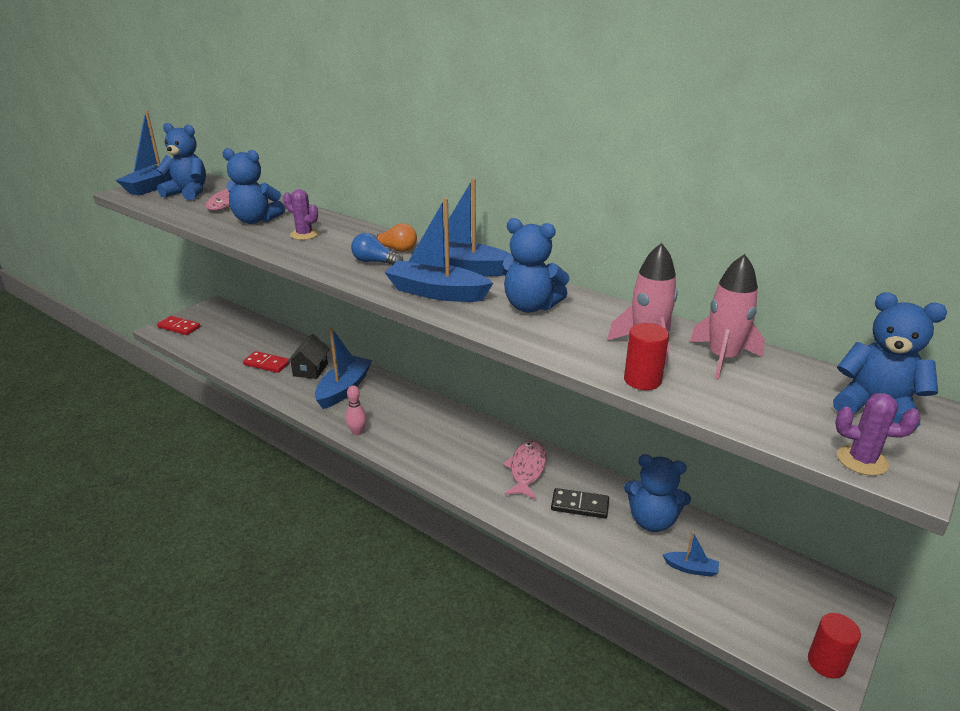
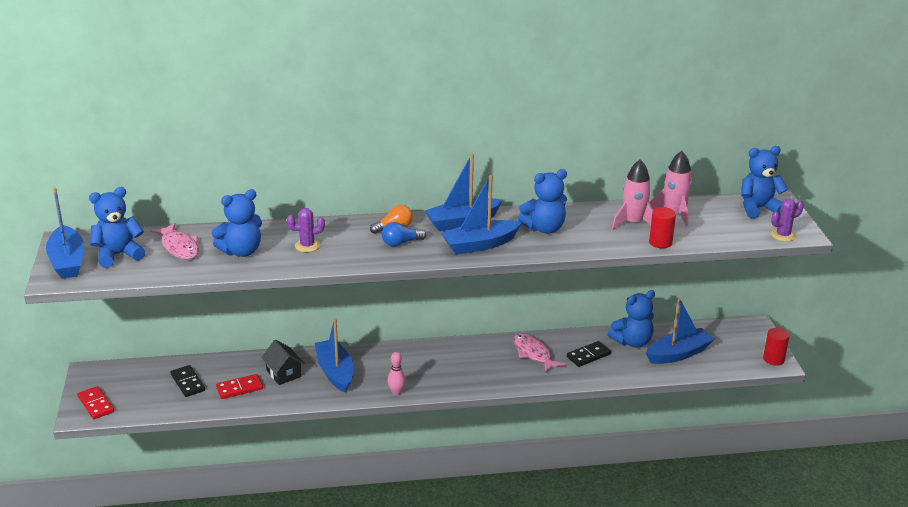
camera: 45 degrees left, 0 degrees up
(179, 327) = (95, 404): red domino -> red domino turned 75 degrees clockwise
(247, 342) = (187, 383): none -> black domino
(691, 568) = (678, 354): blue boat -> blue boat, size x2.09

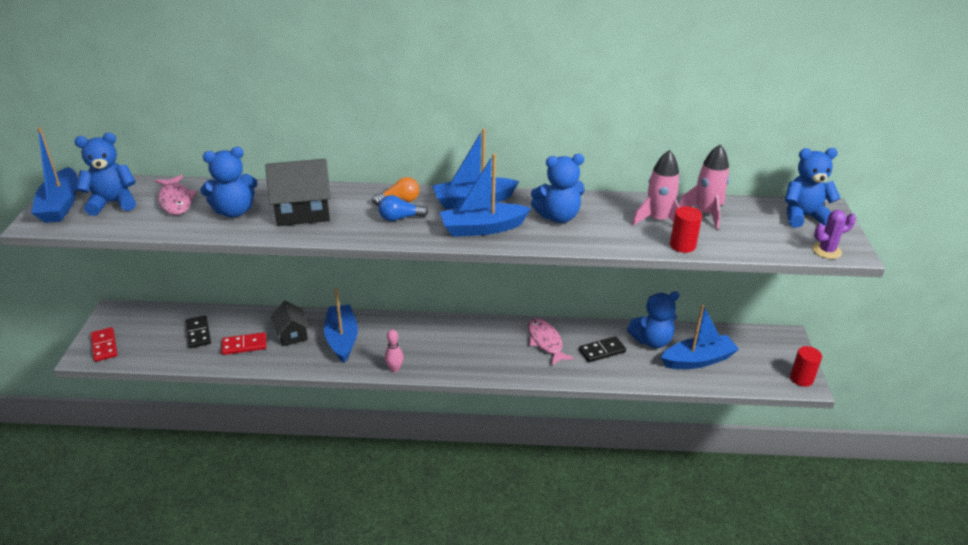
camera: 10 degrees right, 5 degrees up
(307, 246) = (302, 212): purple cactus -> black house

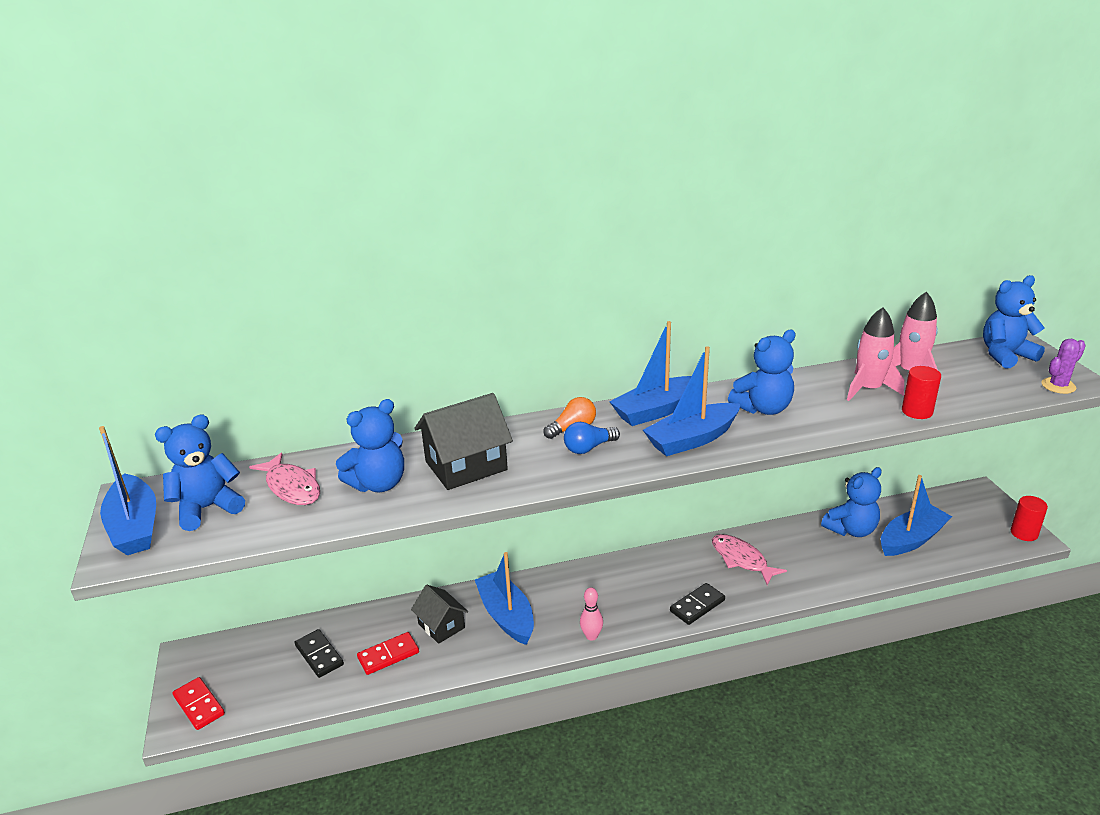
camera: 15 degrees left, 5 degrees down
(602, 351) = (807, 554): black domino -> black domino (697, 605)

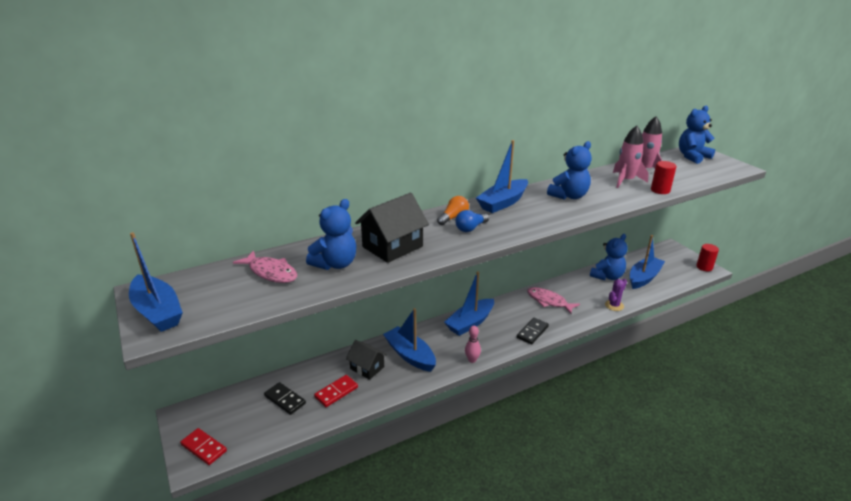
camera: 15 degrees left, 0 degrees up
(207, 508) = (211, 293): blue teddy bear -> none
(692, 439) = (534, 217): blue boat -> blue boat (470, 323)
(1058, 386) = (730, 170): purple cactus -> purple cactus (614, 305)

